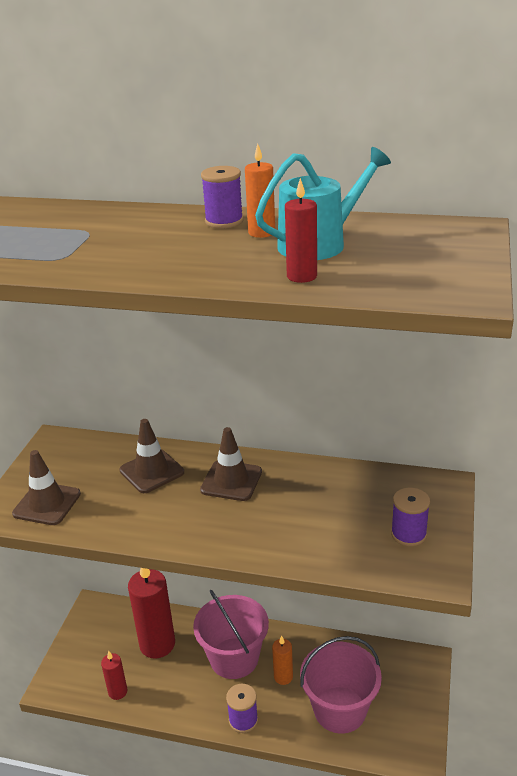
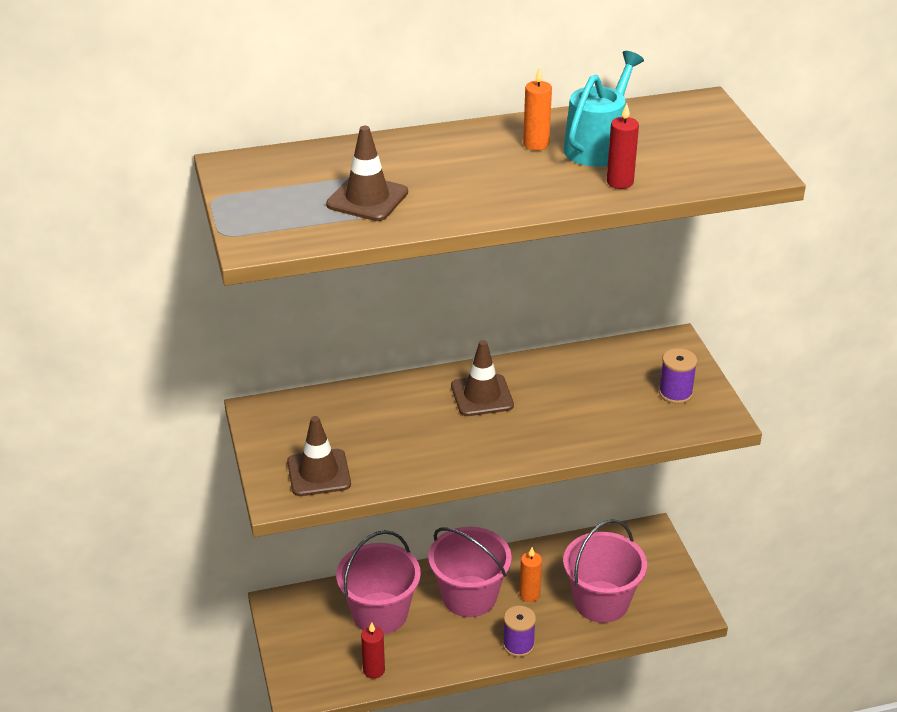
camera: 30 degrees left, 5 degrees up
(152, 471) = (395, 410): brown traffic cone -> brown traffic cone (367, 199)
(157, 644) = (380, 613): red candle -> pink bucket
(224, 221) = (487, 138): purple spool -> none

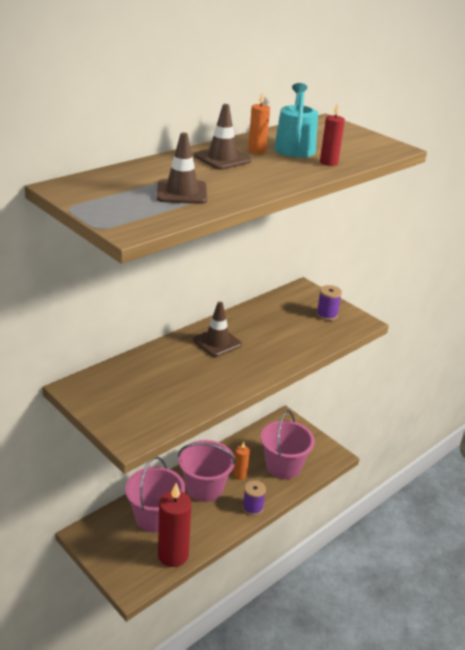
camera: 30 degrees left, 5 degrees down
(319, 473) = (147, 416): brown traffic cone -> brown traffic cone (222, 159)
(374, 670) = (173, 555): red candle -> red candle, size x1.97

